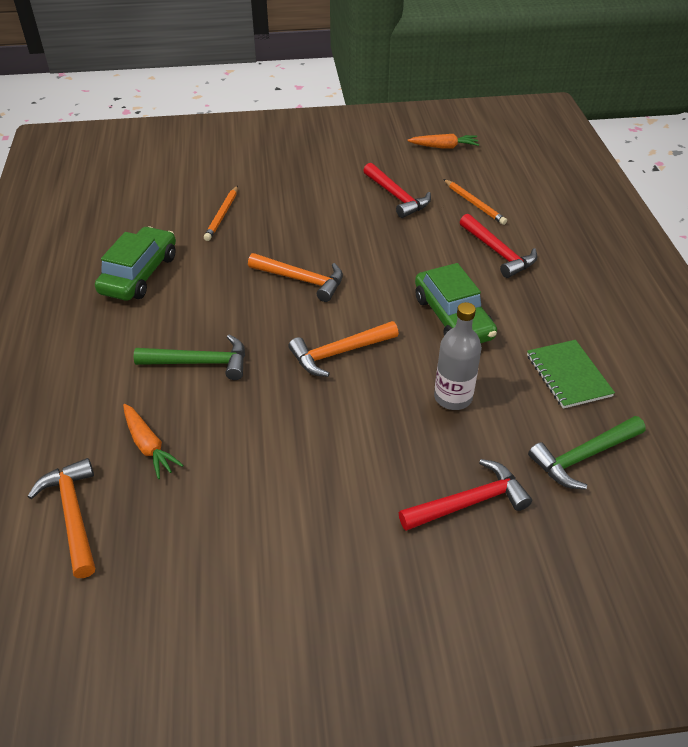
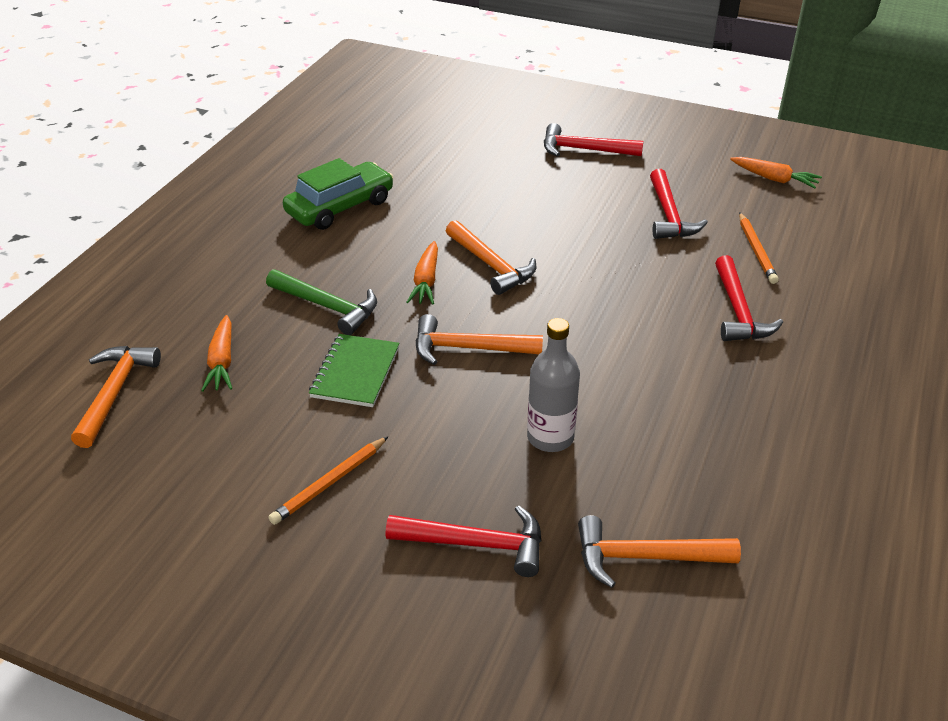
camera: 30 degrees right, 5 degrees down
(222, 215) = (464, 177): orange pencil -> orange pencil (329, 483)
(262, 311) = (426, 280): none -> orange carrot
(296, 164) = (584, 150): none -> red hammer
(453, 317) = (622, 359): green car -> none
(568, 375) = (705, 468): green notebook -> green notebook (355, 372)
(583, 456) = (645, 557): green hammer -> orange hammer

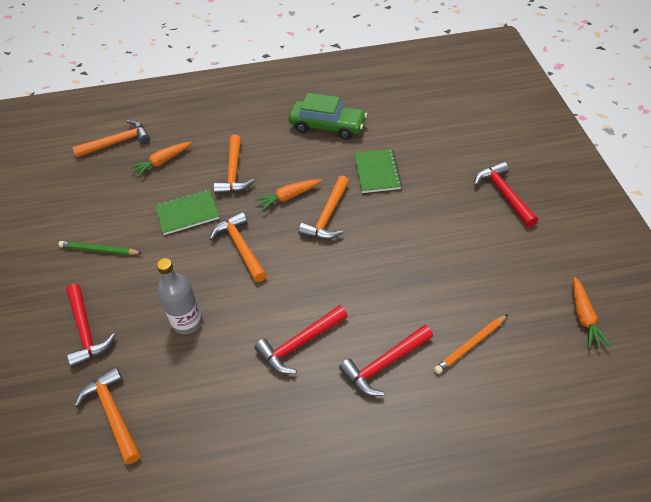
camera: 60 degrees right, 10 degrees up
(327, 307) = (234, 172): green hammer -> orange hammer
(329, 483) = (99, 250): orange pencil -> green pencil
(461, 206) = (377, 172): none -> green notebook
(669, 215) = (467, 276): red hammer -> red hammer (299, 344)

